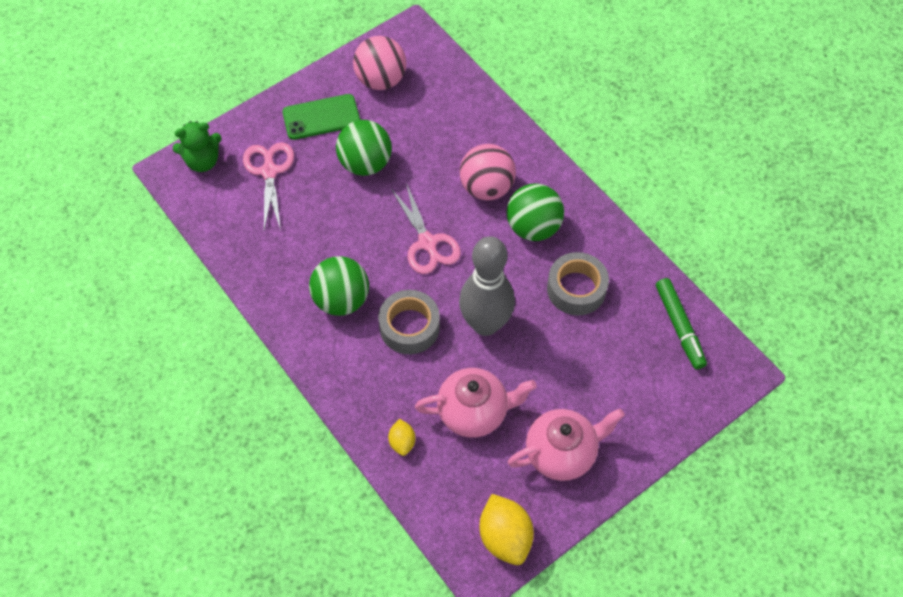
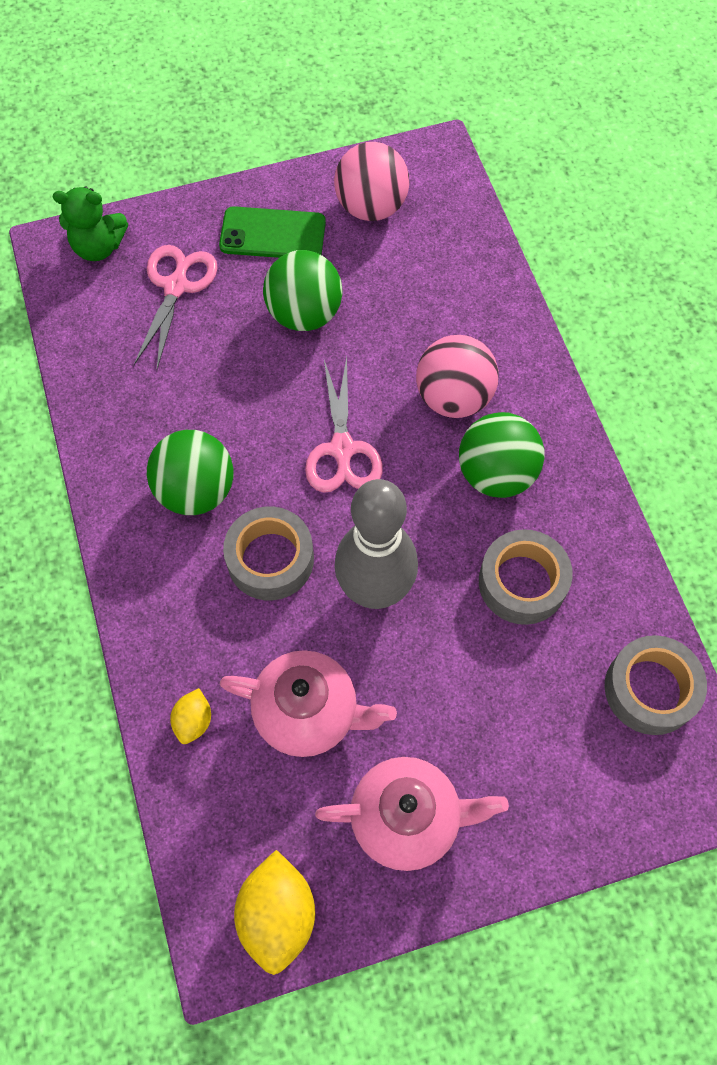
camera: 20 degrees right, 5 degrees up
(679, 327) = (650, 689): green marker -> grey tape

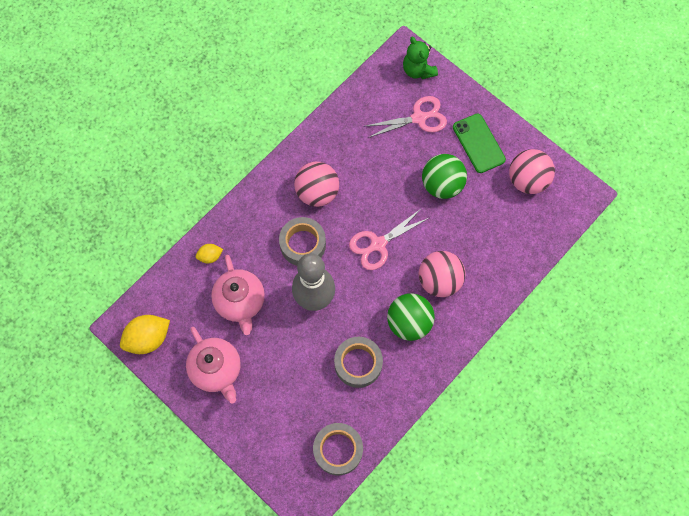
camera: 60 degrees right, 5 degrees up
(196, 491) = (317, 192): green ball -> pink ball

